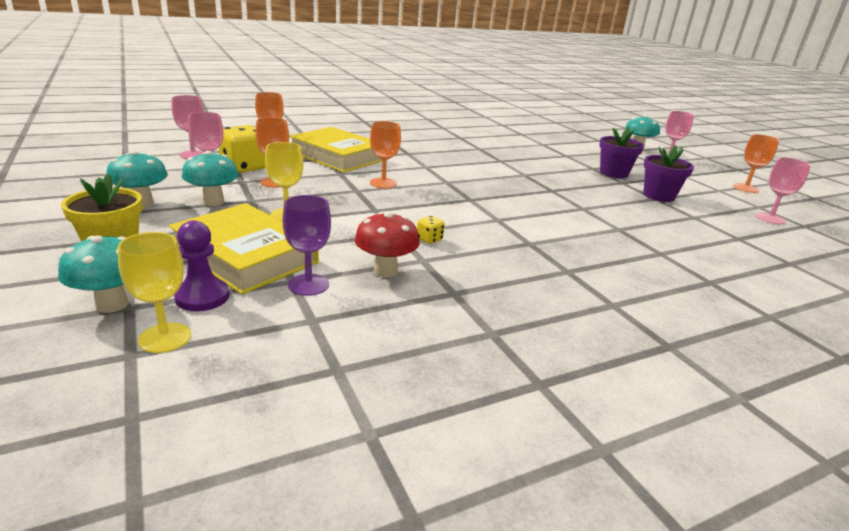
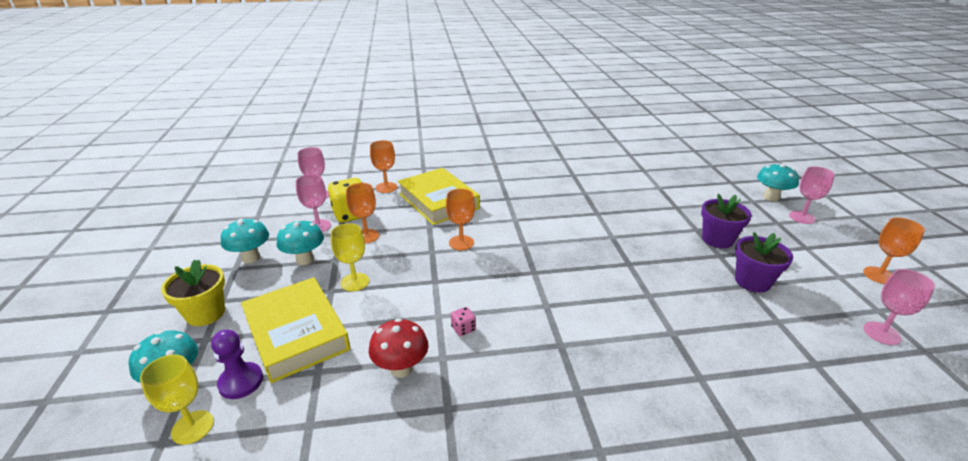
camera: 20 degrees right, 5 degrees up
(308, 285) = (328, 378): purple goblet -> none
(429, 239) = (463, 329): yellow dice -> pink dice

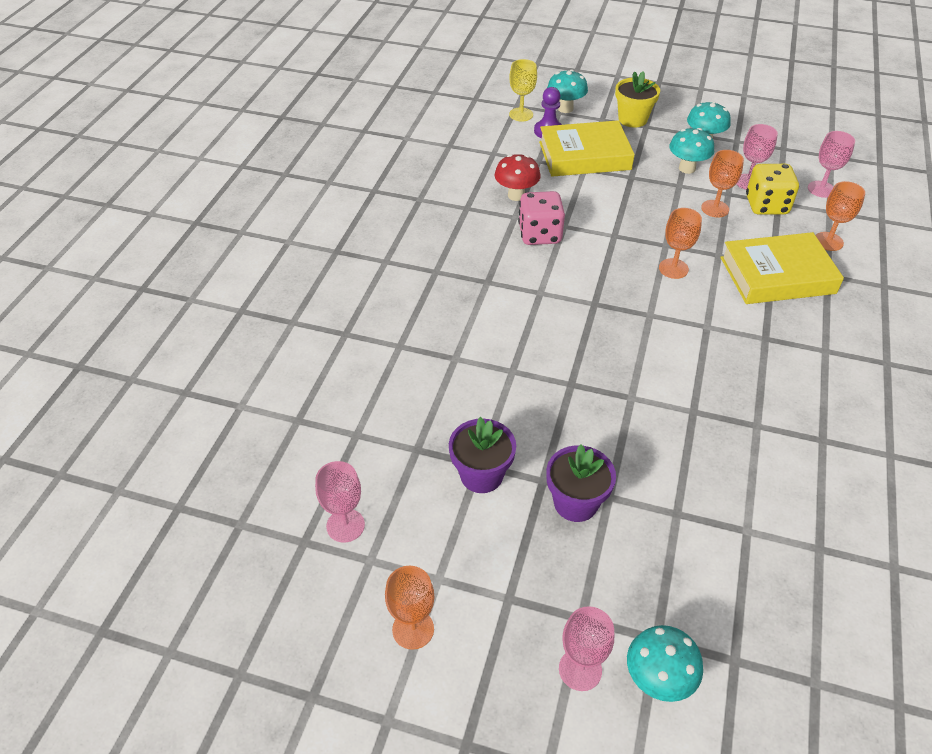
camera: 115 degrees right, 15 degrees up
(355, 282) = (637, 190): yellow goblet -> none
(463, 329) = (540, 235): pink dice -> pink dice, size x2.24

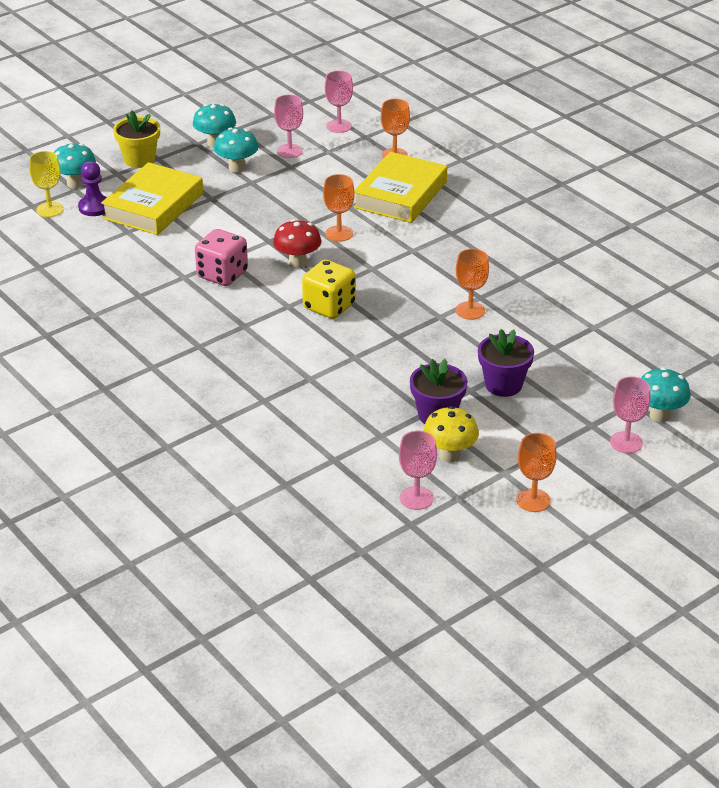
camera: 55 degrees left, 10 degrees down
(429, 517) = (449, 455): none -> yellow mushroom
(516, 195) = (158, 263): red mushroom -> red mushroom (297, 263)
(715, 209) = (299, 181): orange goblet -> orange goblet (470, 310)
(766, 205) = (325, 158): yellow dice -> yellow dice (329, 307)

